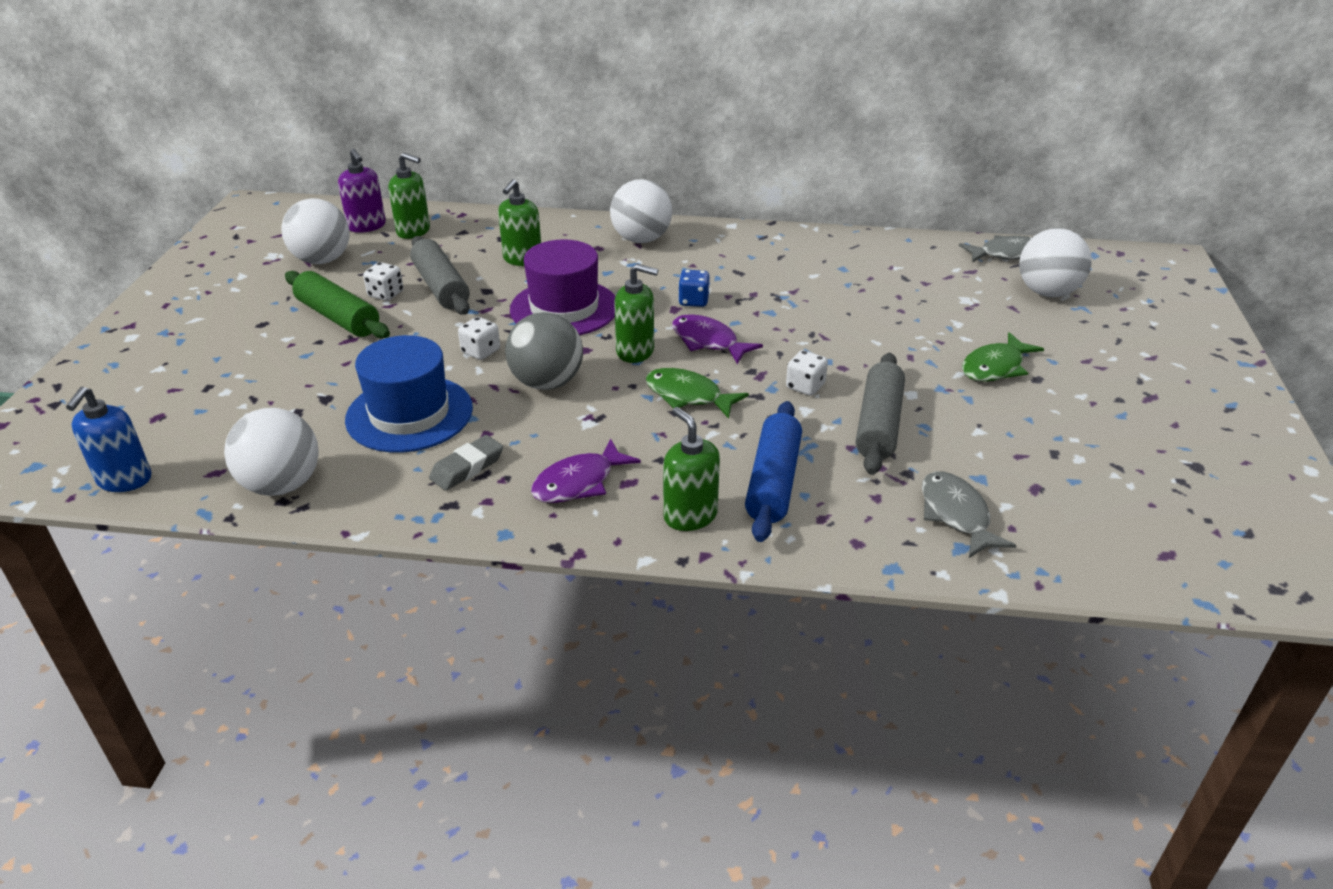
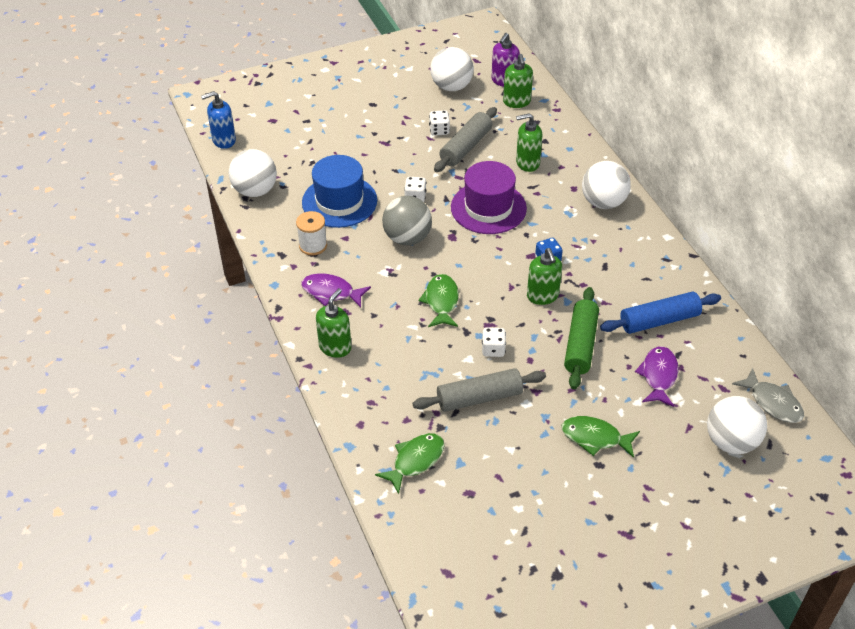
camera: 60 degrees right, 10 degrees up
(338, 317) = (401, 127): green rolling pin -> green rolling pin (581, 344)
(467, 467) = (313, 245): grey eraser -> white spool
(635, 351) = (468, 259): green soap dispenser -> green soap dispenser (542, 296)
(708, 341) = (506, 286): purple fish -> purple fish (658, 376)
(773, 481) = (388, 369): blue rolling pin -> blue rolling pin (659, 320)
(956, 515) = (415, 461): grey fish -> green fish

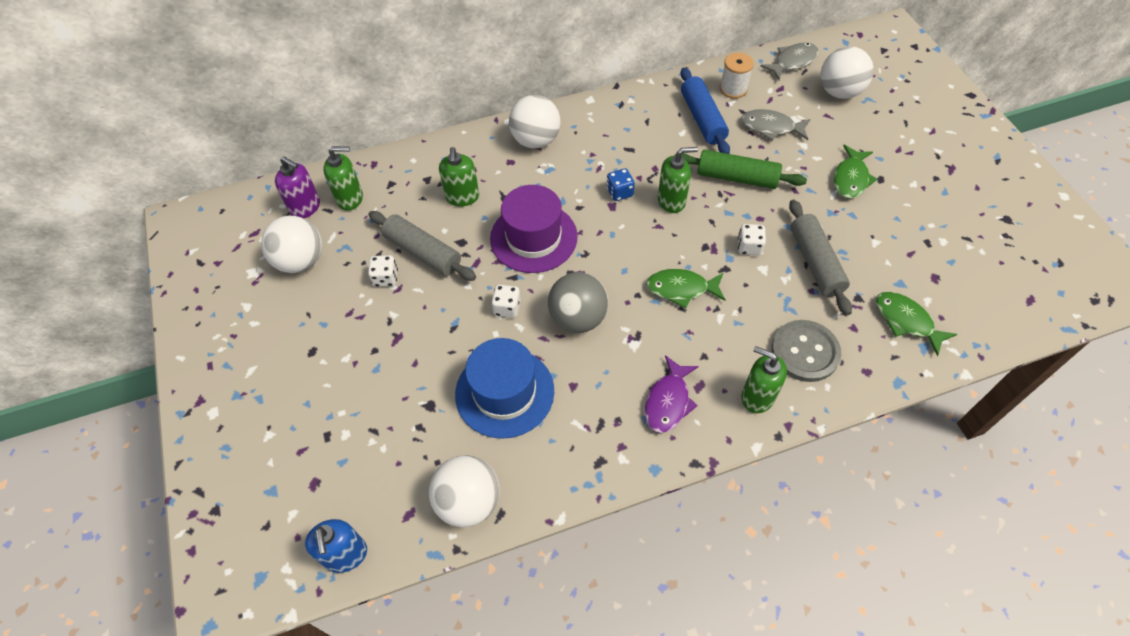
camera: 85 degrees left, 10 degrees up
(313, 245) = (585, 423): white spool -> white spool (733, 89)
(379, 382) = (805, 352): none -> grey button
(658, 376) = (771, 127): purple fish -> grey fish

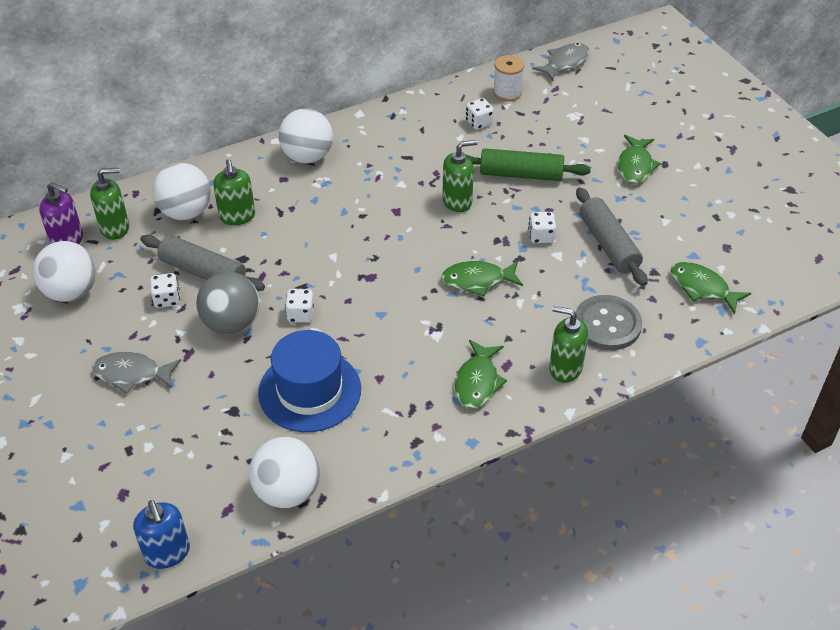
camera: 10 degrees left, 10 degrees down
(533, 237) = (319, 247): purple hat -> none
(578, 318) = (376, 317): grey ball -> grey ball (232, 324)
(619, 192) = (402, 198): blue dice -> none
(668, 401) = (477, 381): purple fish -> green fish
(702, 119) = (479, 123): blue rolling pin -> white dice
(771, 127) = (550, 125): grey fish -> grey fish (132, 374)
(839, 92) = (615, 87): white ball -> white ball (186, 212)

